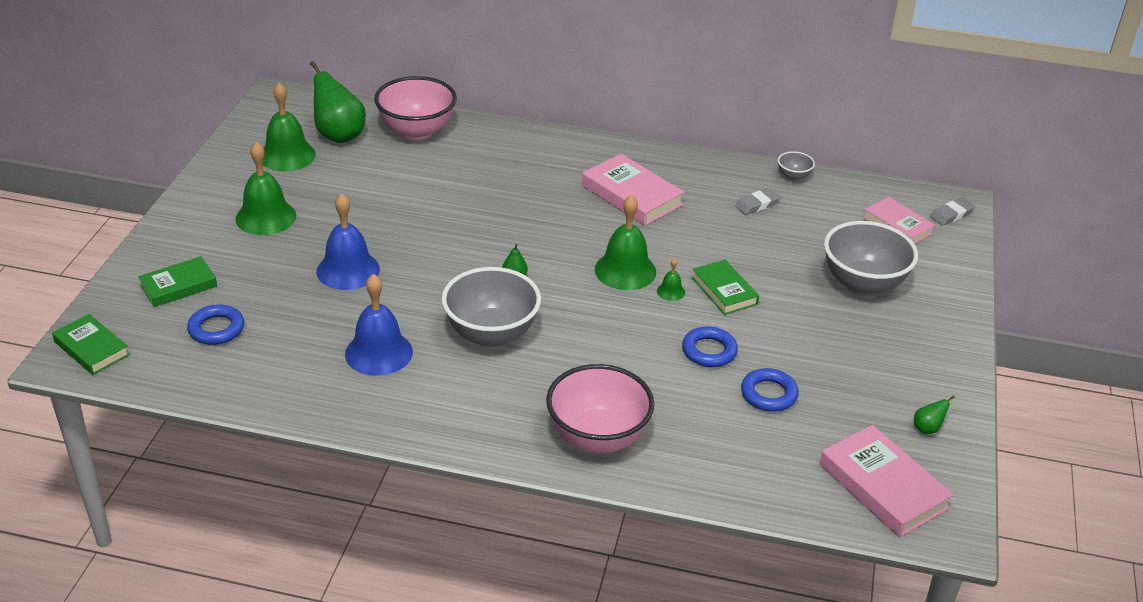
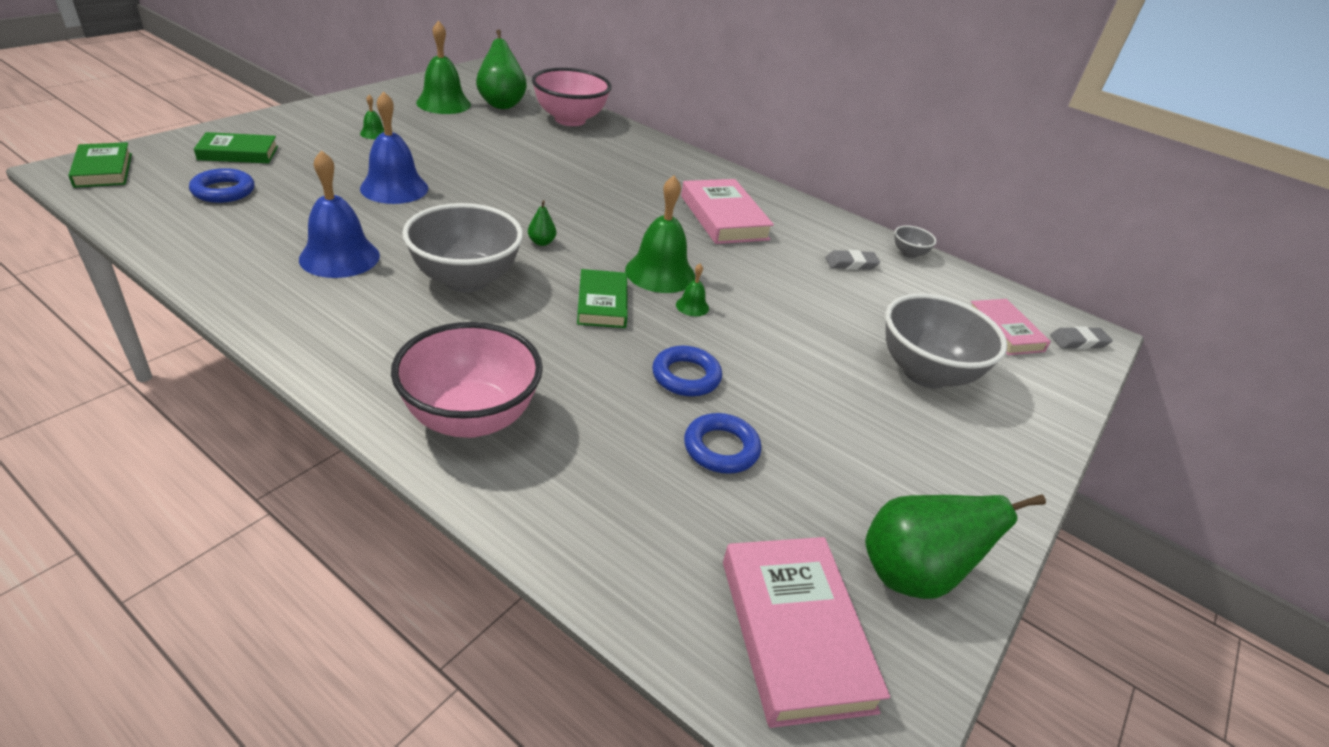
camera: 20 degrees right, 0 degrees up
(266, 217) = (373, 133): green bell -> green bell, size x0.45
(724, 291) = (753, 325): green book -> green book (602, 303)
(927, 429) = (912, 575): green pear -> green pear, size x2.30

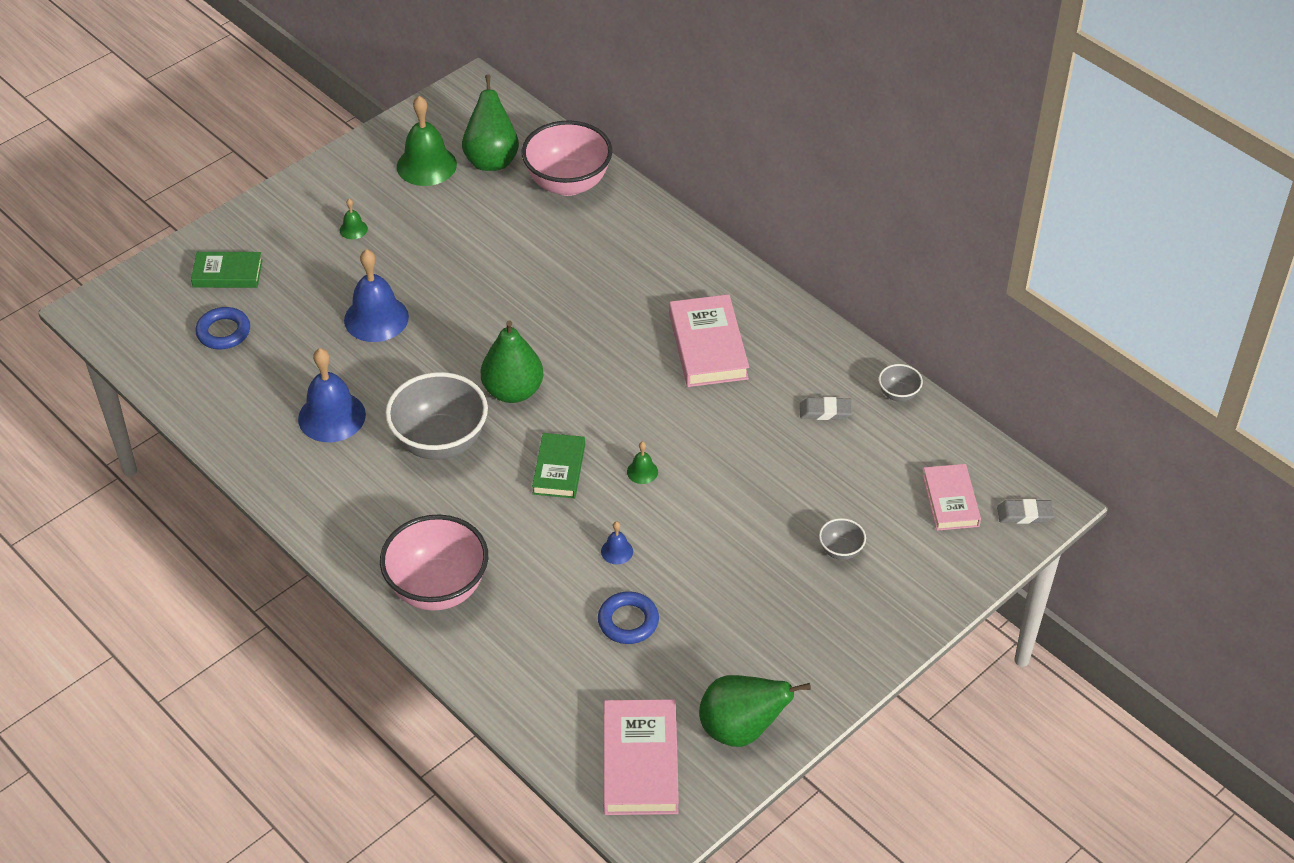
camera: 15 degrees right, 10 degrees up
(103, 170) = (117, 308): green book -> none
(541, 242) = (513, 391): green pear -> green pear, size x2.30
(660, 273) = (621, 429): green bell -> none
(686, 376) = (617, 551): blue ring -> blue bell
(925, 373) = (840, 550): grey bowl -> grey bowl, size x0.45

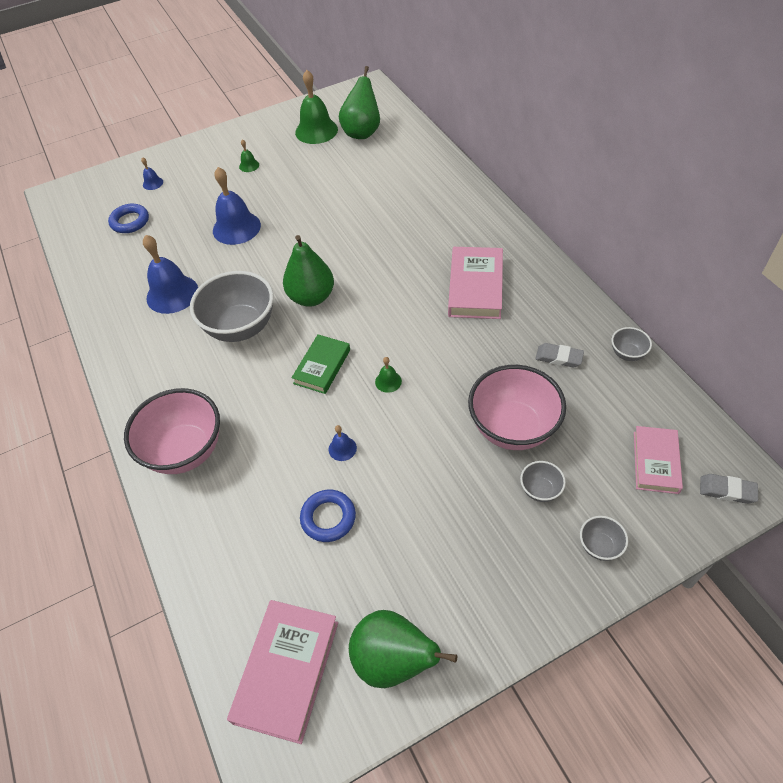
camera: 20 degrees right, 5 degrees up
(227, 274) = (153, 183): green book -> blue bell
(568, 183) = (409, 154): pink bowl -> pink bowl (512, 428)
(912, 590) = (599, 546): none -> grey bowl

